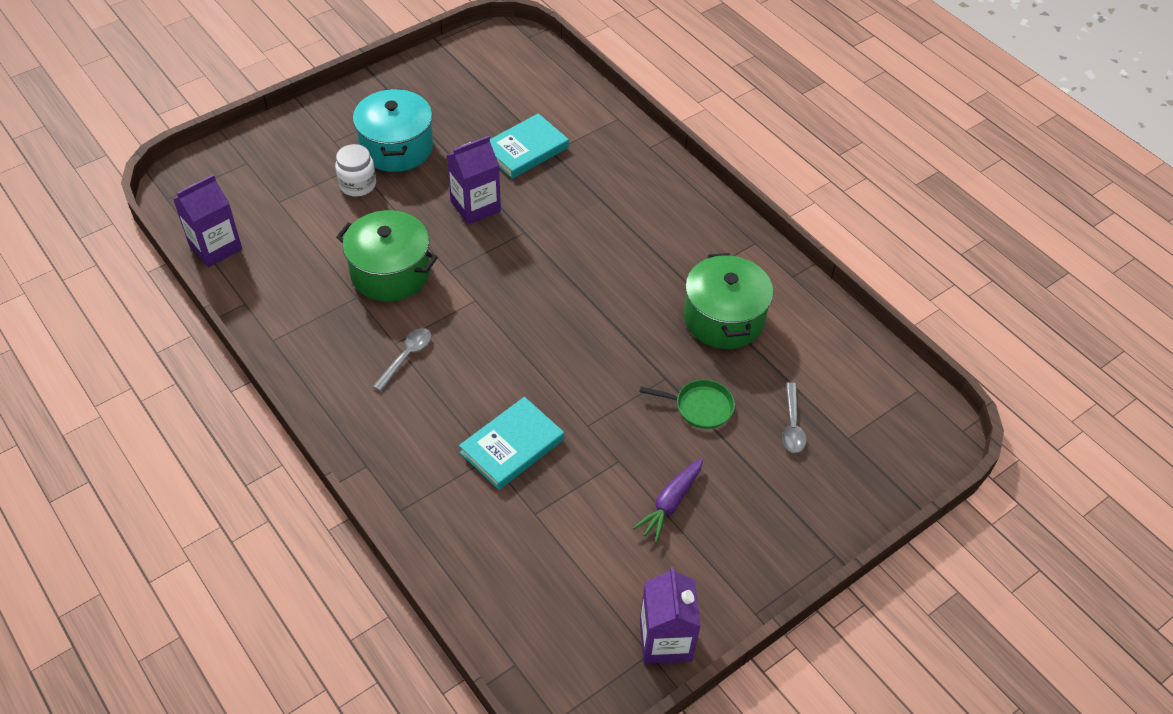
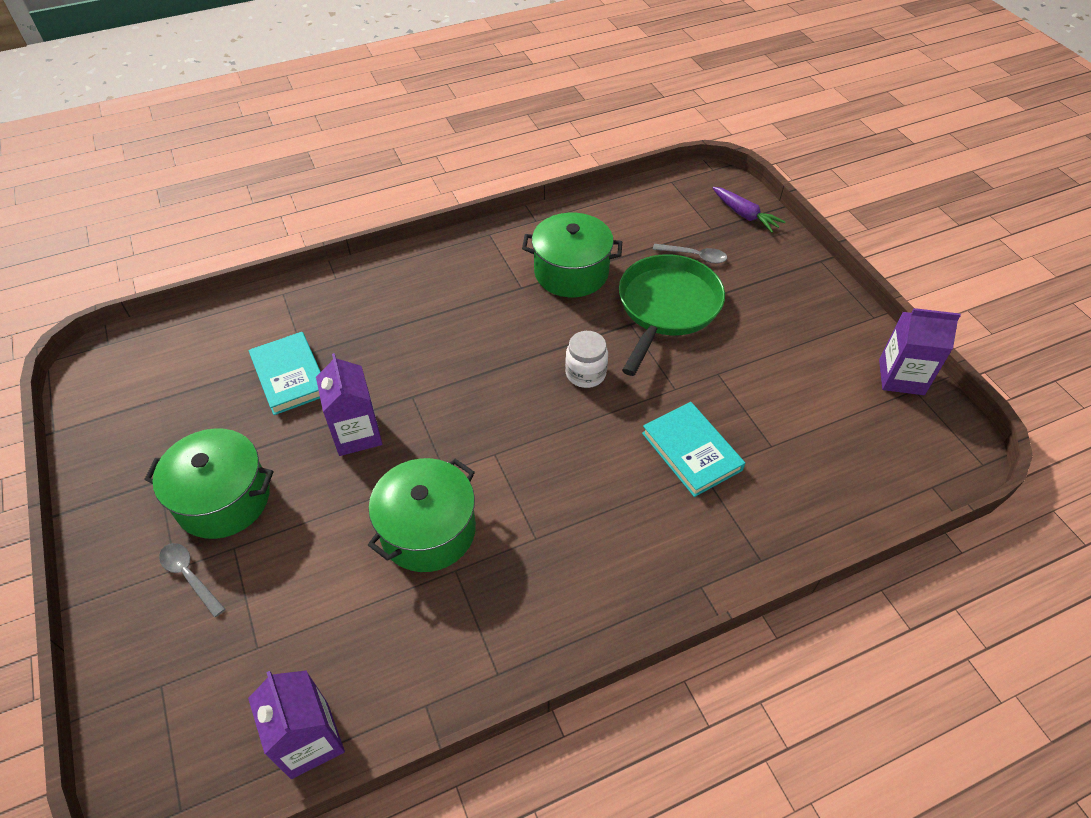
camera: 75 degrees left, 0 degrees up
(357, 185) = (268, 549): white jar -> white jar (585, 373)
(396, 147) = (223, 499): turquoise pot -> green pot
(406, 356) = (558, 529): grey spoon -> grey spoon (189, 576)
(670, 503) = (766, 347): purple carrot -> purple carrot (744, 215)
(700, 407) = (667, 308): green pan -> green pan, size x2.02

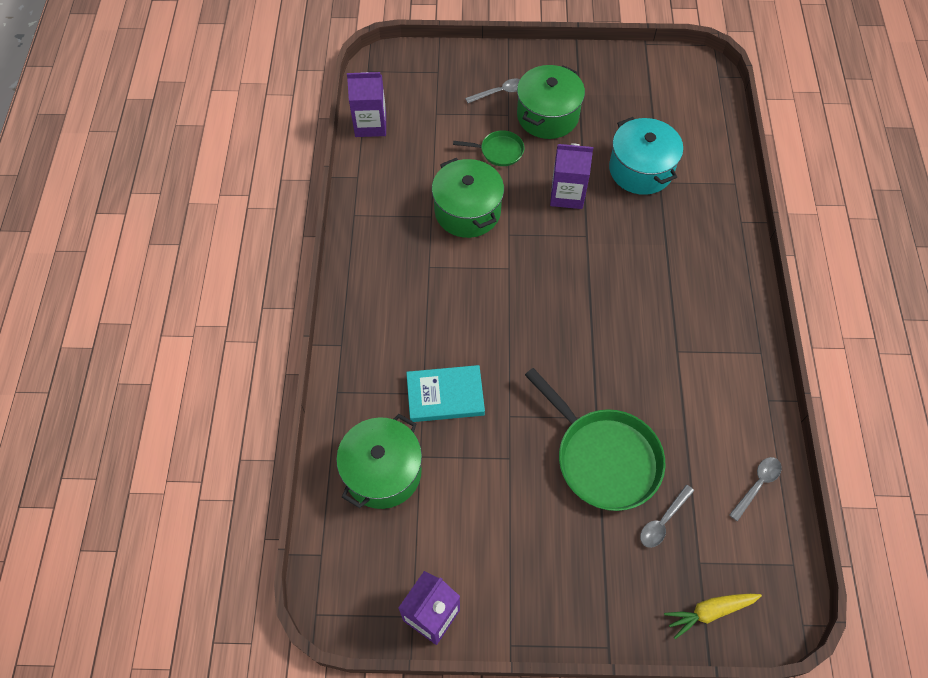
camera: 115 degrees right, 10 degrees up
(290, 376) = (640, 169): turquoise book -> turquoise pot
(308, 533) = (499, 151): none -> green pan
(571, 272) = (681, 399): green pot -> green pot (383, 472)
(585, 373) = (556, 358): white jar -> none
(620, 211) = (757, 485): none -> grey spoon
(744, 215) = (709, 612): purple carrot -> yellow carrot

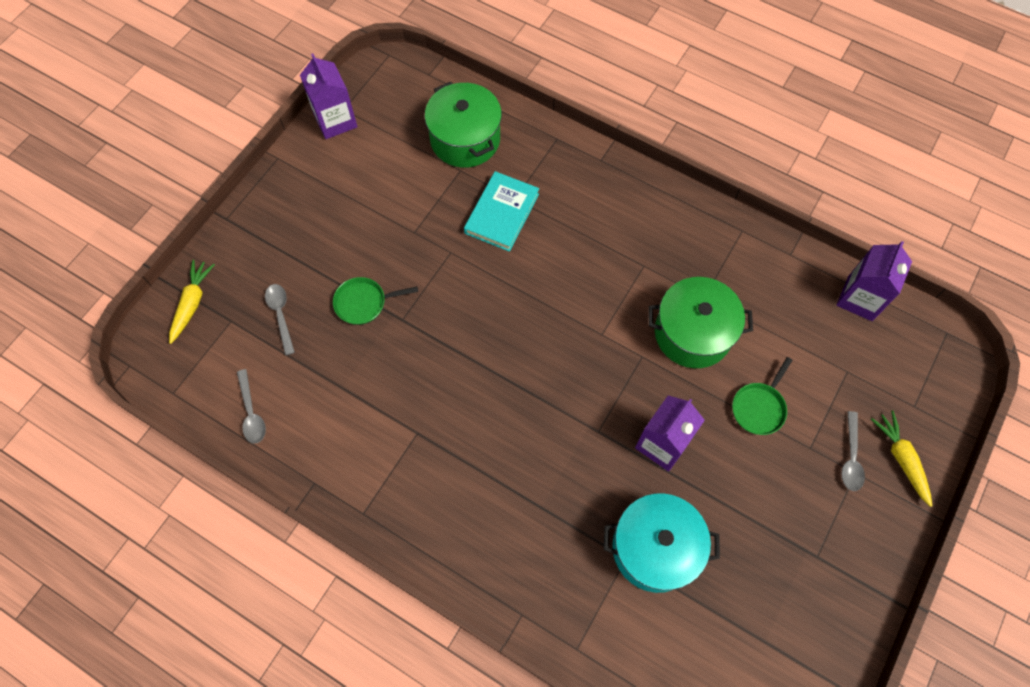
camera: 120 degrees right, 5 degrees up
(481, 68) = (901, 459): none -> yellow carrot
(547, 116) = (788, 491): green pot -> none
(603, 458) = (364, 303): green pan -> green pan, size x0.50

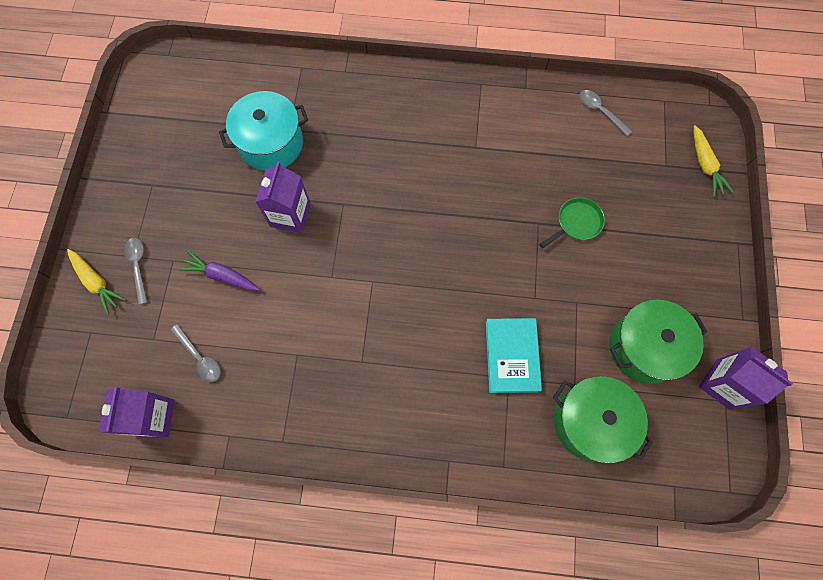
camera: 155 degrees right, 5 degrees up
(281, 315) = (633, 185): grey spoon -> grey spoon (200, 357)
(692, 333) = (296, 316): green pot -> green pot (644, 347)
(759, 407) = (221, 275): green pan -> purple carrot

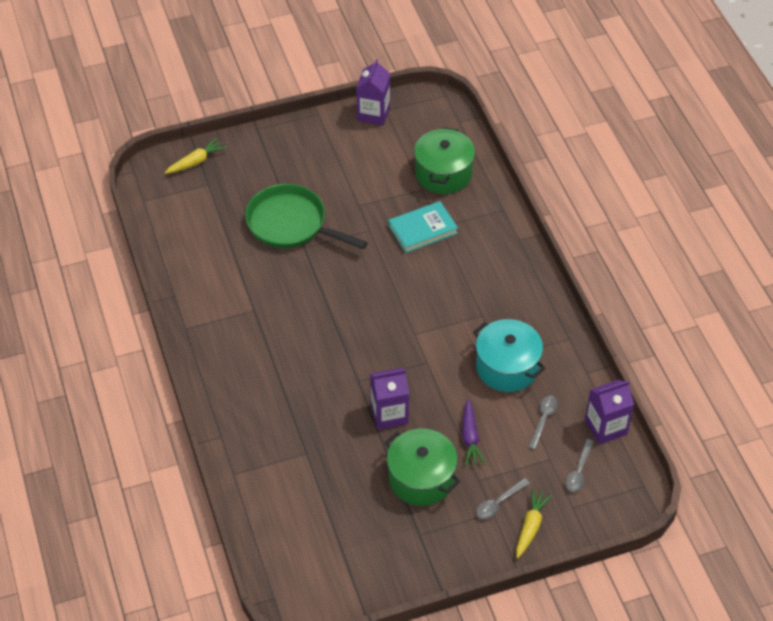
camera: 115 degrees left, 20 degrees down
(271, 143) = (328, 460): turquoise pot -> turquoise pot (507, 367)
(577, 223) = (291, 224): green pan -> green pan, size x2.02
(600, 111) = (175, 238): grey spoon -> grey spoon (579, 471)
(644, 347) = (371, 159): green pot -> green pot (421, 478)

